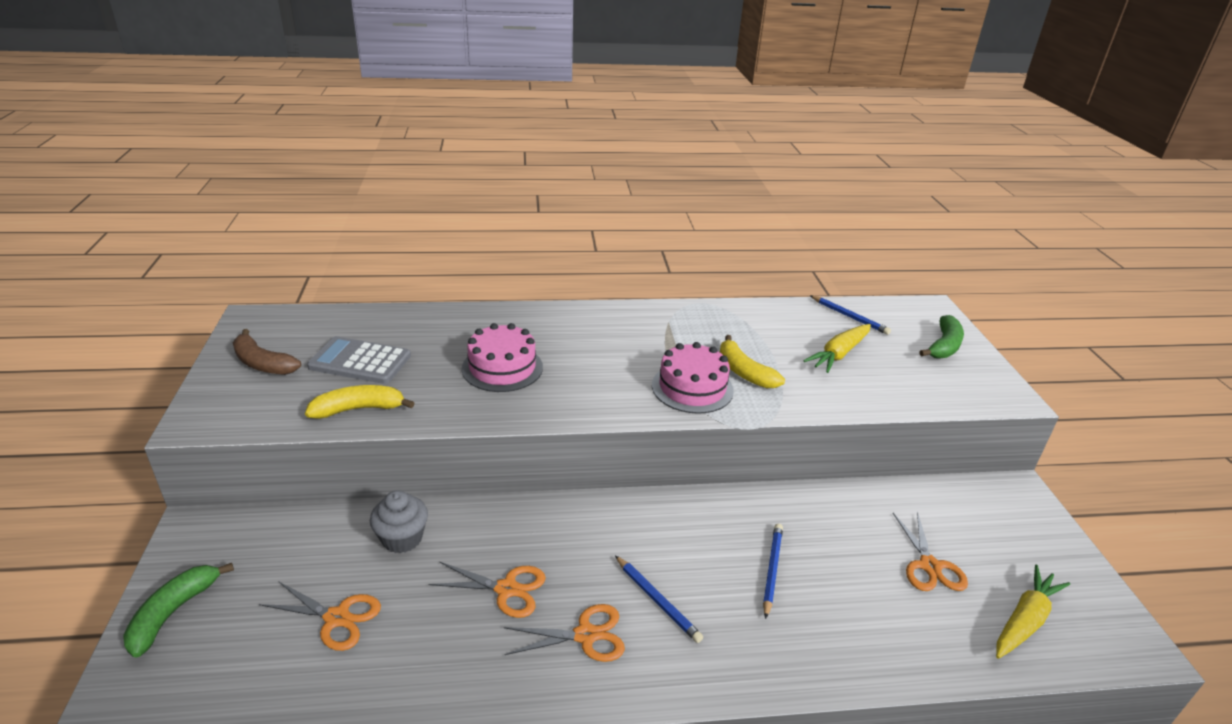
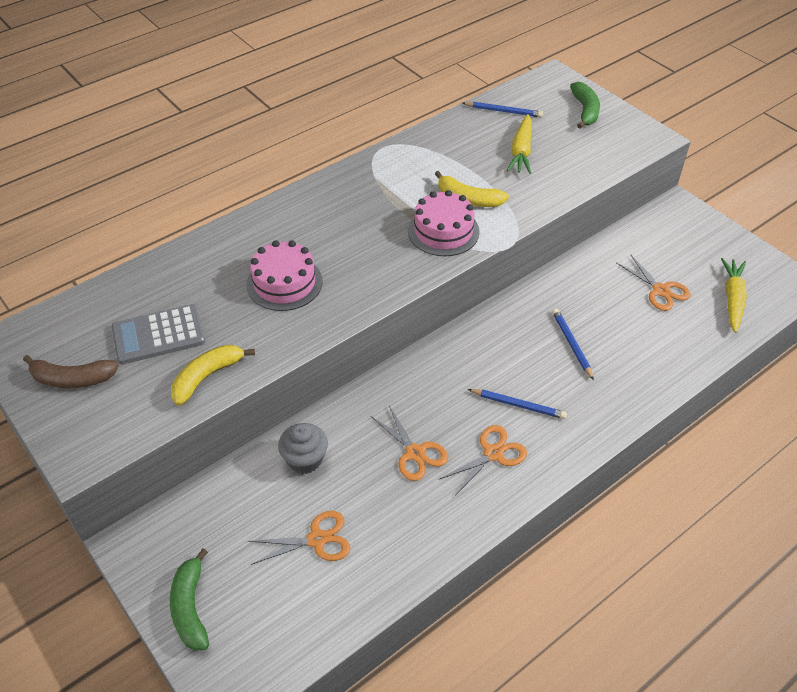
camera: 30 degrees left, 15 degrees up
(506, 589) = (415, 453): orange scissors -> orange scissors turned 75 degrees clockwise

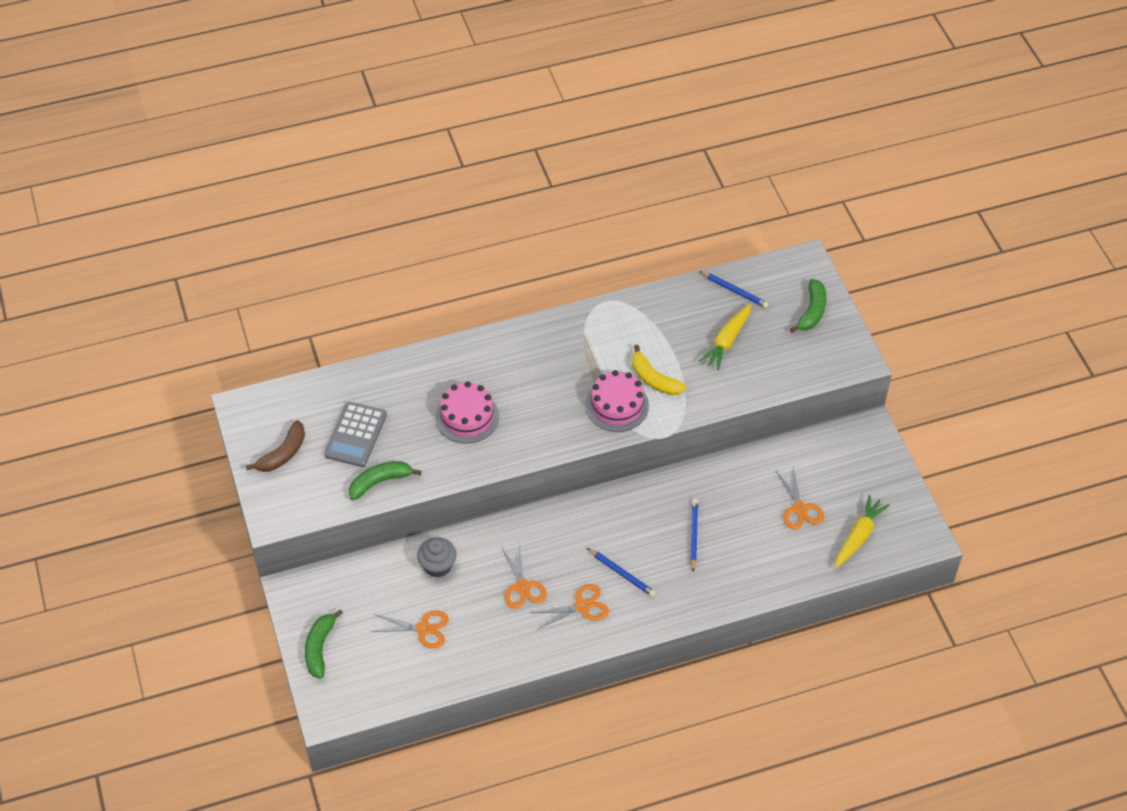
camera: 20 degrees right, 5 degrees up
(72, 379) = (283, 454): brown banana -> brown banana turned 75 degrees counterclockwise
(158, 335) = (355, 435): grey calculator -> grey calculator turned 75 degrees counterclockwise
(207, 377) = (380, 482): yellow banana -> green banana

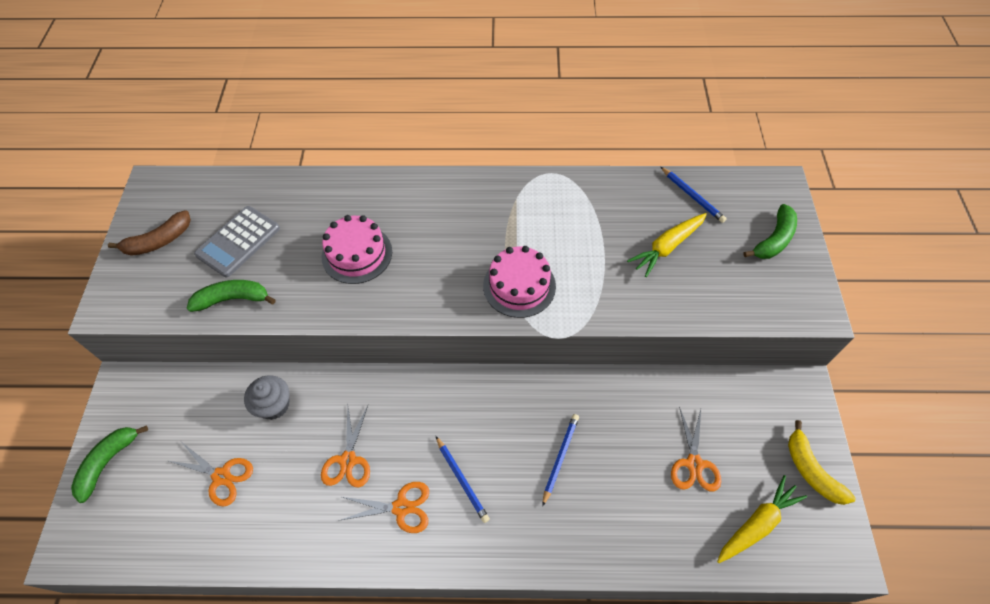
camera: 20 degrees right, 5 degrees up
(654, 379) = (571, 267): yellow banana -> yellow banana (811, 470)

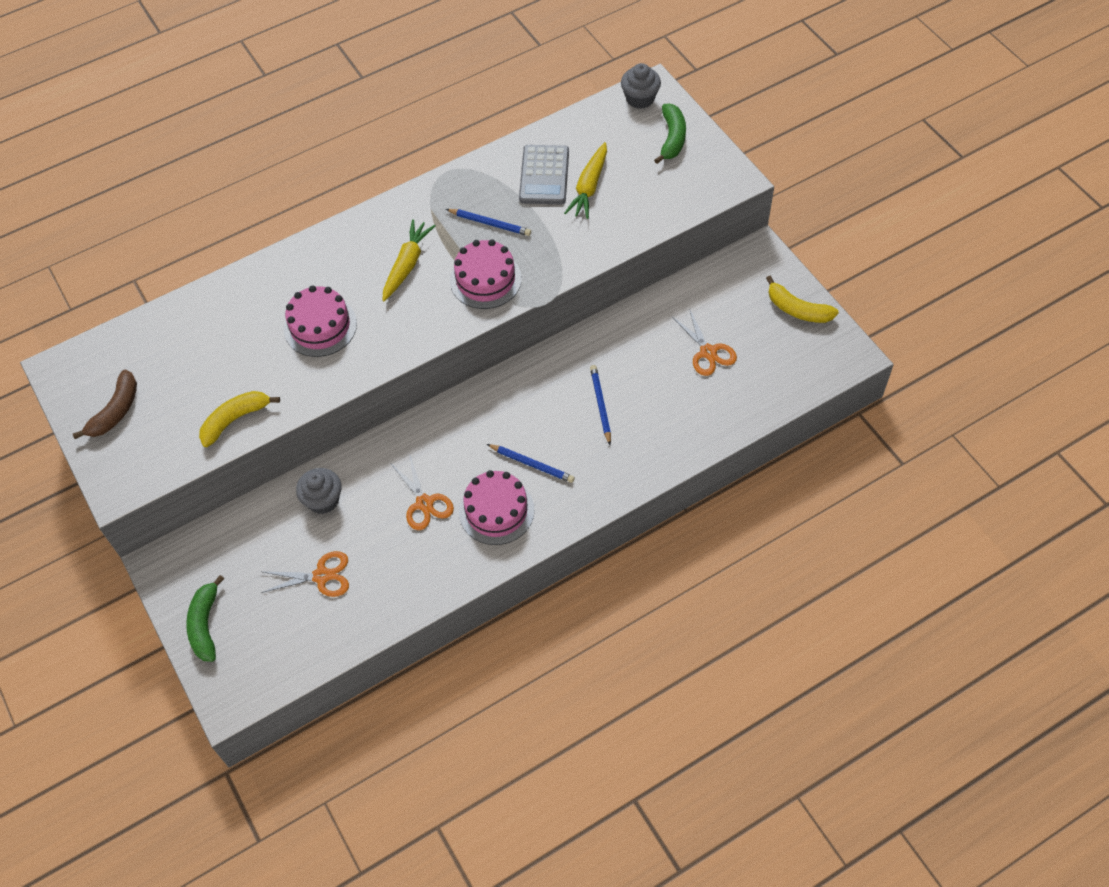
camera: 30 degrees left, 0 degrees up
(233, 299) = (235, 419): green banana -> yellow banana
(238, 241) = (196, 372): grey calculator -> grey calculator (544, 175)
(401, 507) = (496, 511): orange scissors -> pink cake
(692, 196) = (584, 133): blue pencil -> blue pencil (490, 223)
(757, 524) = (778, 368): yellow carrot -> yellow carrot (407, 265)
(764, 189) = (640, 98): none -> grey cupcake

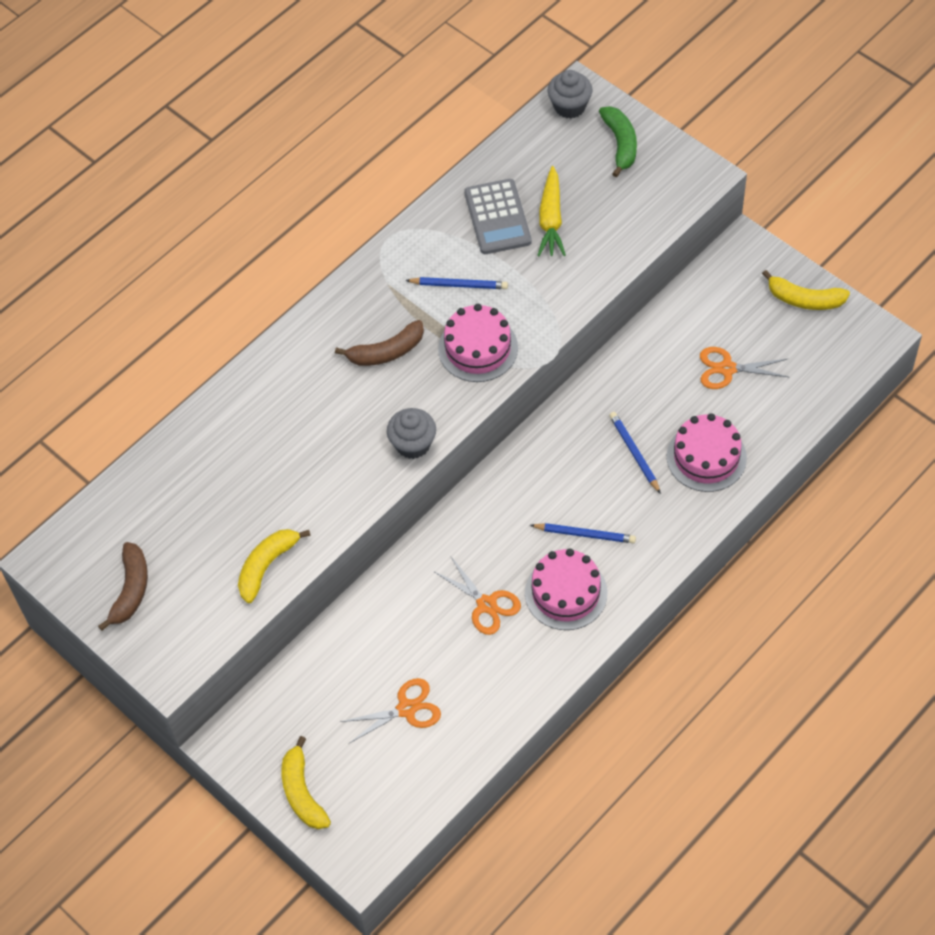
camera: 15 degrees left, 0 degrees up
(205, 624) = (302, 792): green banana -> yellow banana
(320, 326) = (318, 442): pink cake -> pink cake (706, 457)
(323, 500) = (376, 629): grey cupcake -> grey cupcake (413, 444)
(407, 265) = (386, 352): yellow carrot -> brown banana
(708, 352) = (727, 369): orange scissors -> orange scissors turned 135 degrees clockwise

